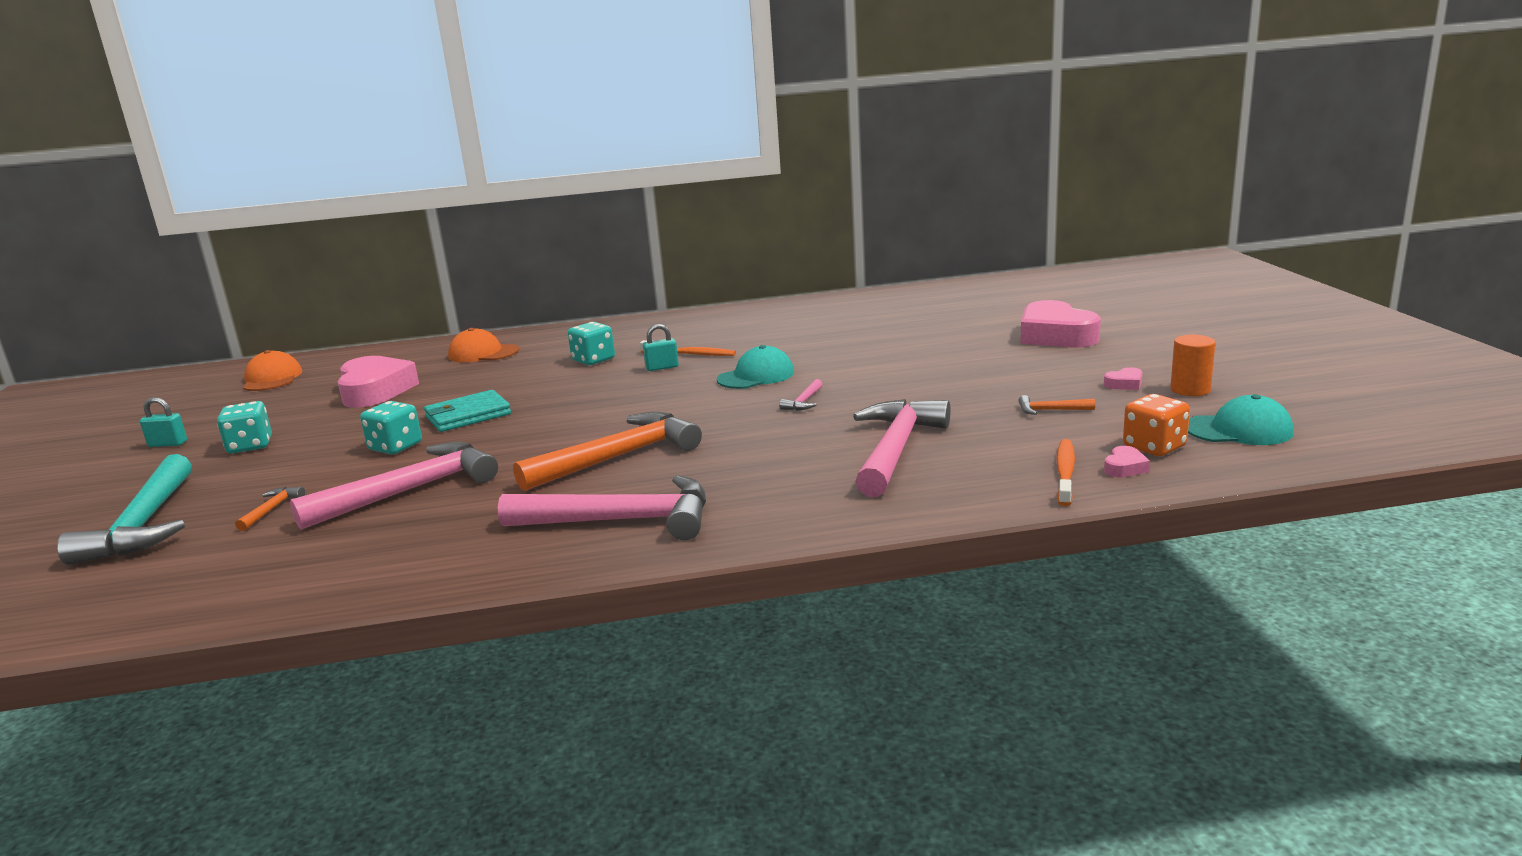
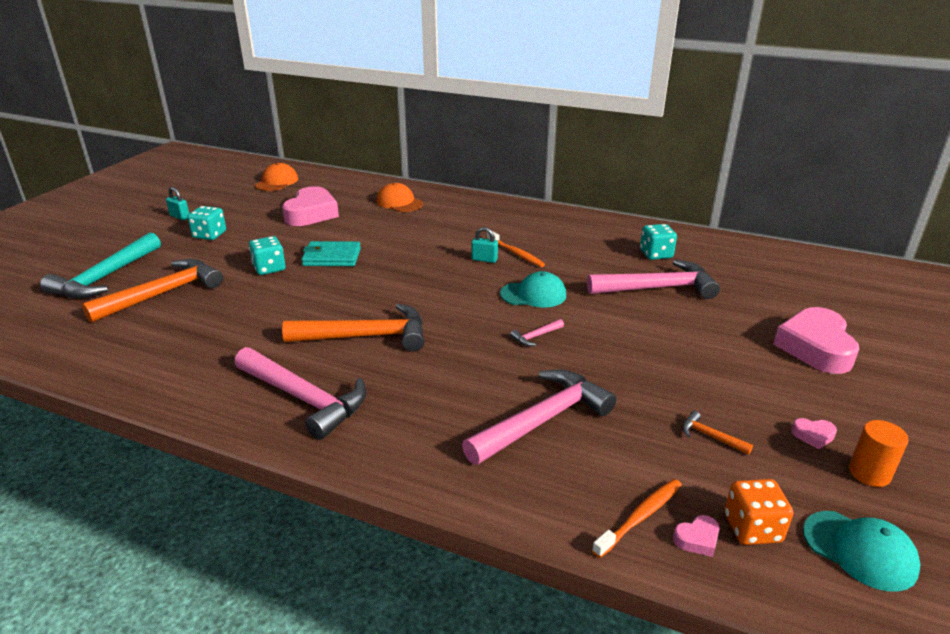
camera: 30 degrees right, 10 degrees up
(271, 509) = (163, 293): orange hammer -> orange hammer, size x2.45
(410, 490) = (235, 311): pink hammer -> pink hammer (657, 288)
(593, 360) = (452, 234): turquoise dice -> turquoise dice (656, 254)

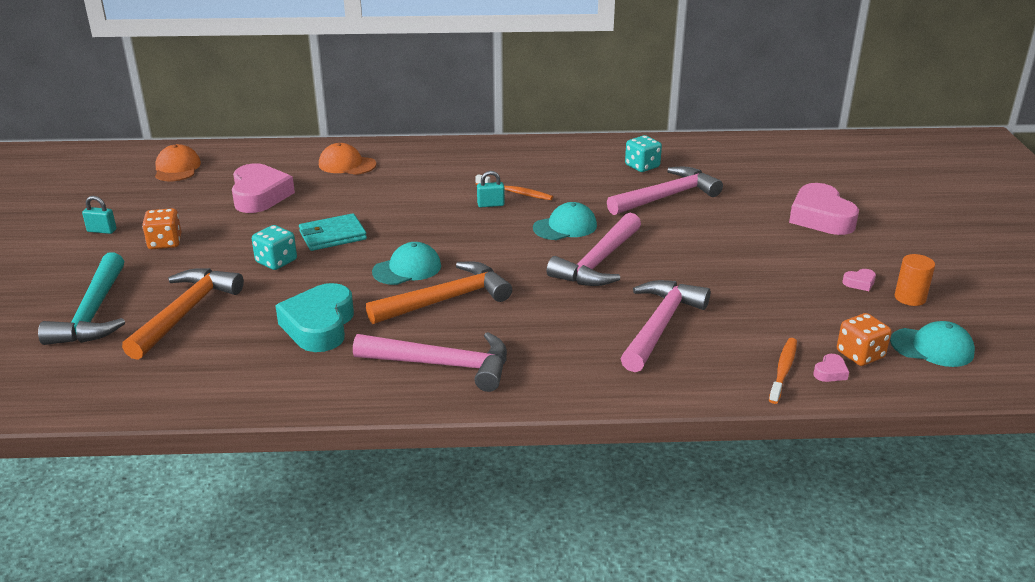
camera: 25 degrees left, 0 degrees up
(210, 235) = (165, 243): turquoise dice -> orange dice
(244, 331) = (319, 326): none -> turquoise heart
(361, 300) = (407, 269): none -> turquoise cap
(536, 336) = (598, 262): pink hammer -> pink hammer, size x2.45
(710, 436) = (791, 303): orange hammer -> none

